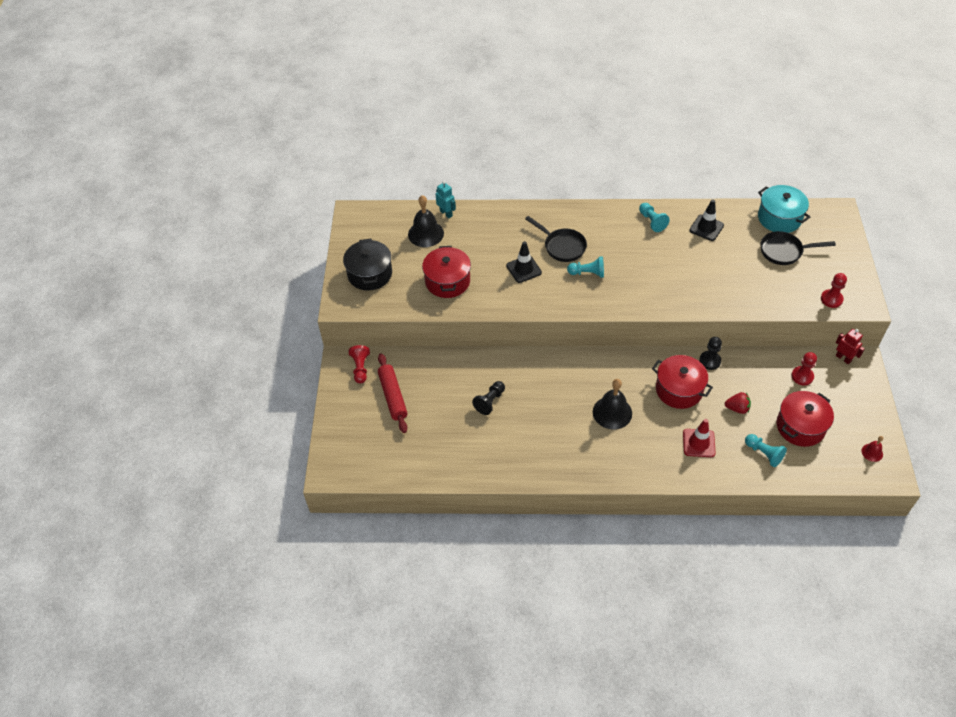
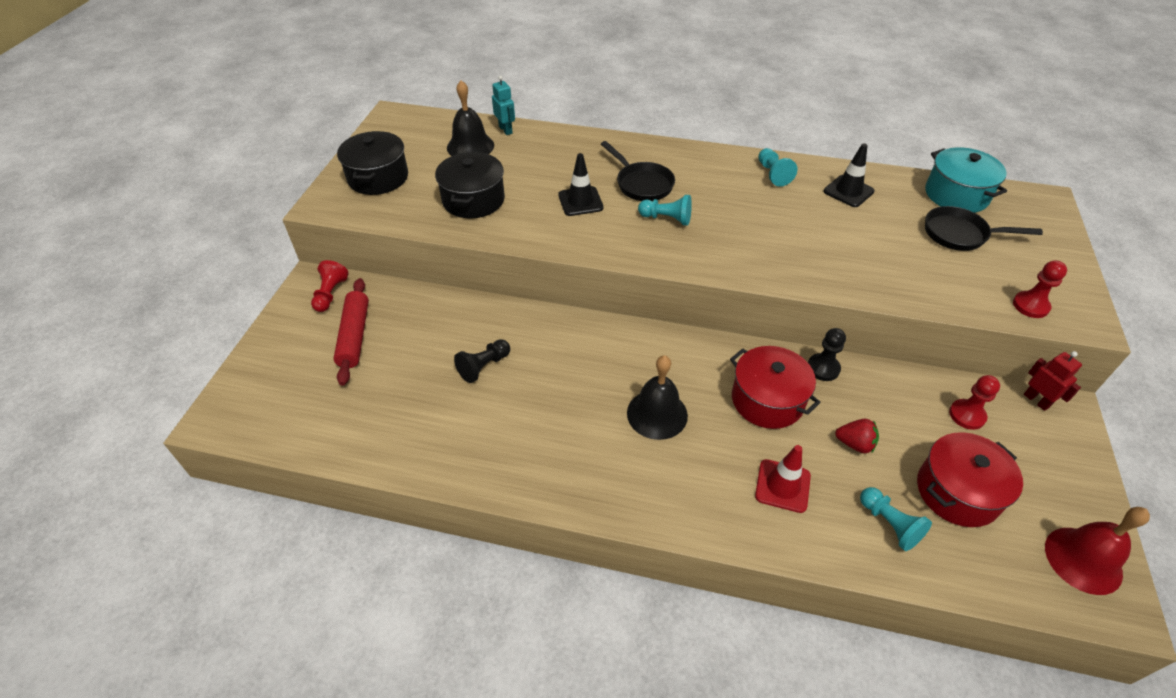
camera: 10 degrees right, 5 degrees down
(447, 281) = (473, 200): red pot -> black pot
(872, 452) = (1083, 560): red bell -> red bell, size x1.95

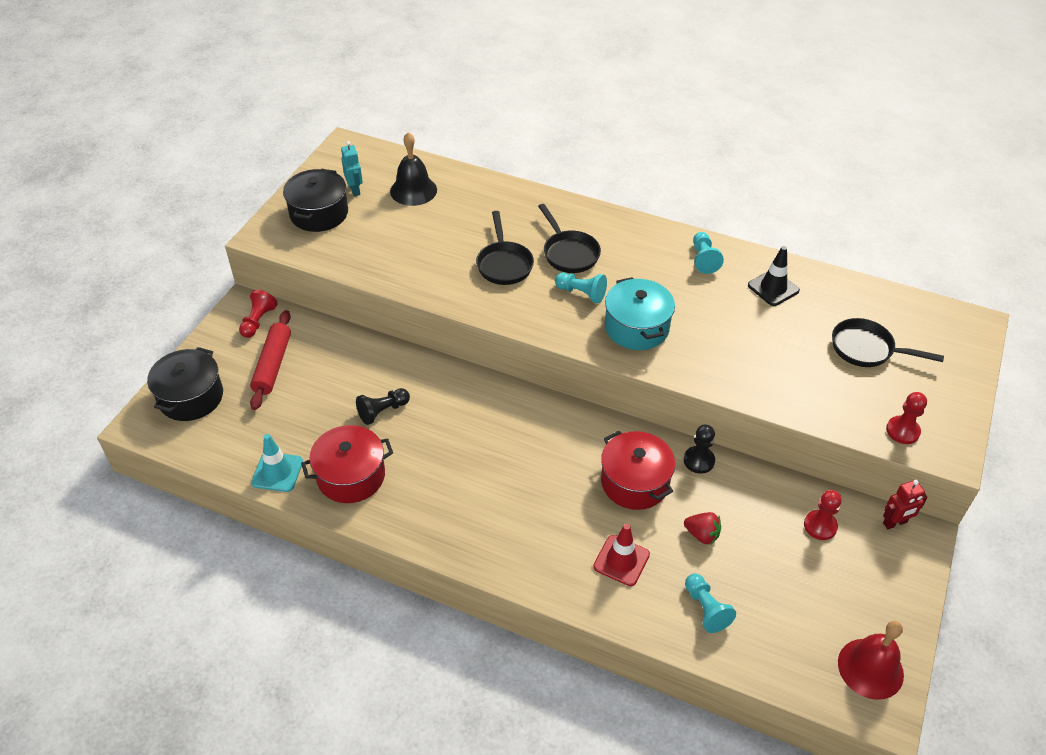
camera: 10 degrees right, 0 degrees up
(381, 449) = (277, 472): none -> turquoise traffic cone
(473, 200) = (403, 249): black pot -> black pot (191, 397)
(505, 130) = (452, 176): turquoise robot -> turquoise robot (355, 190)
(580, 201) = (504, 264): black traffic cone -> black pan
(657, 414) = (528, 479): black bell -> none
(956, 195) = (883, 306): turquoise pot -> turquoise pot (636, 327)
(957, 492) = (780, 592): red pot -> red pot (351, 476)
(1036, 400) = (895, 523): red robot -> red robot turned 90 degrees clockwise

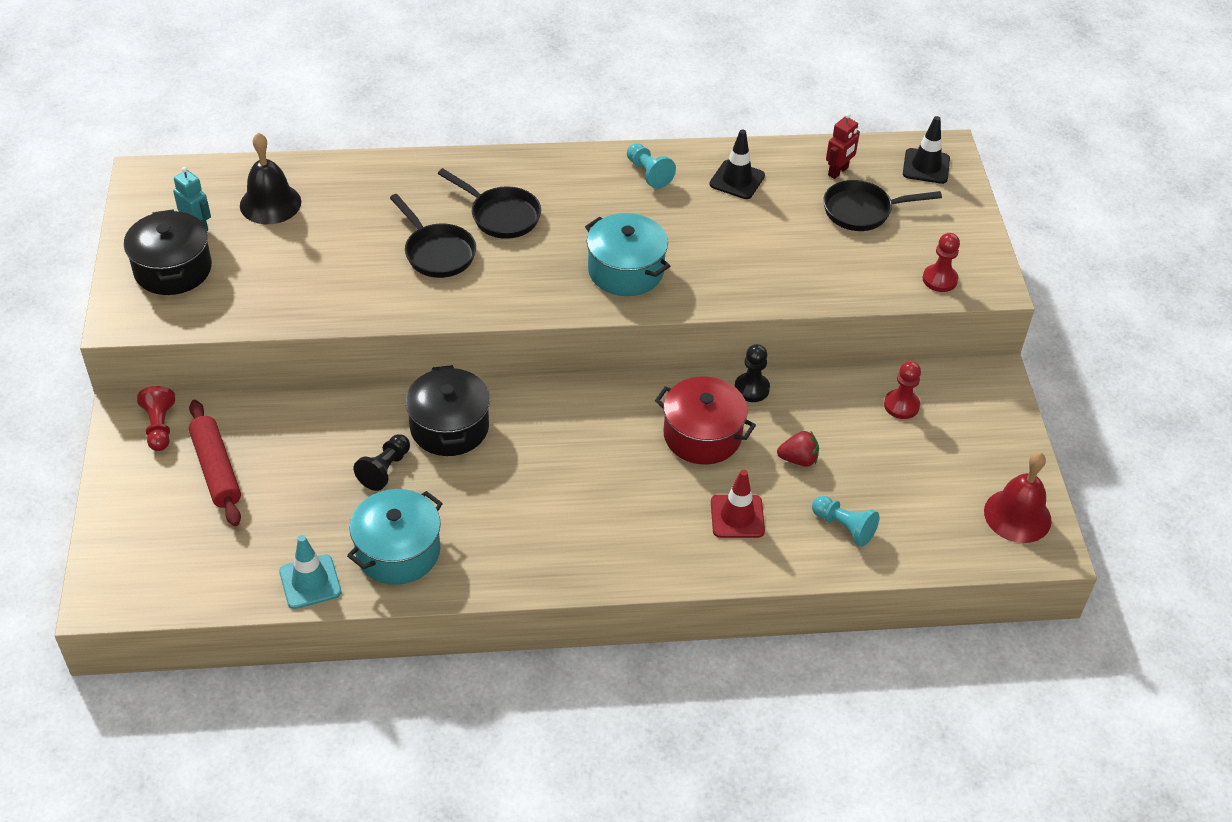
camera: 30 degrees left, 0 degrees up
(191, 397) = (141, 544): black pot -> black pot (449, 427)
(351, 476) = (398, 551): red pot -> turquoise pot
(581, 293) = (544, 255): turquoise pawn -> none
(895, 523) = (965, 375): red robot -> red robot (838, 171)
(948, 331) = (926, 166): none -> black traffic cone

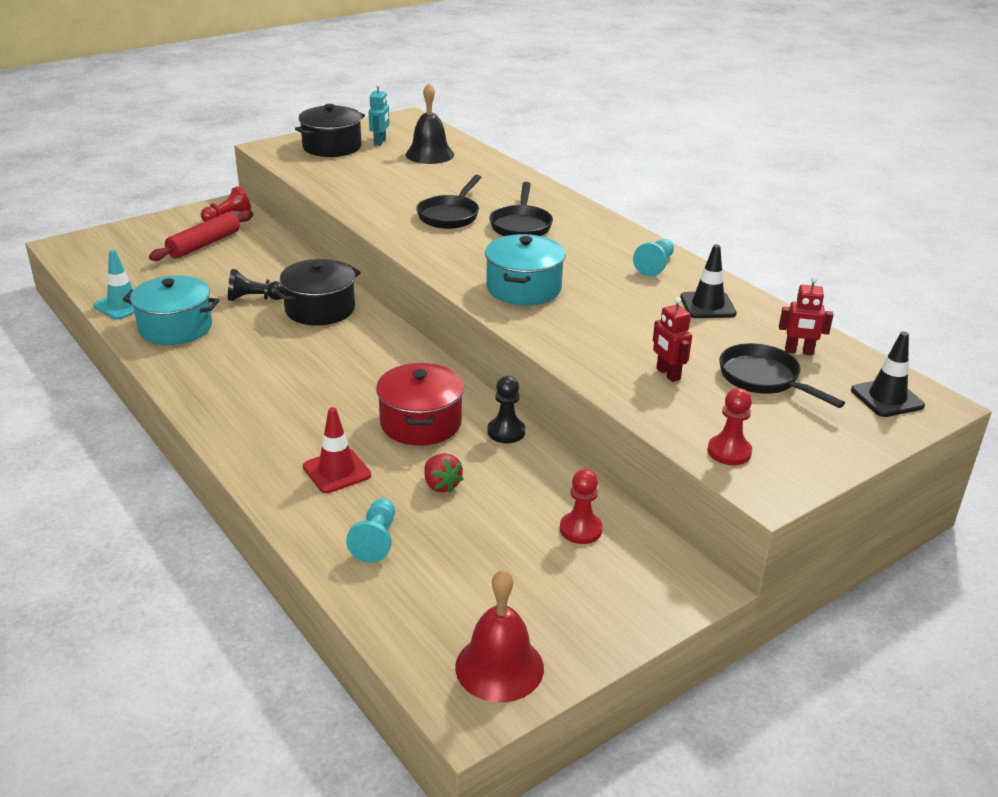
camera: 60 degrees right, 15 degrees down
(822, 256) = (667, 374): none -> red robot

